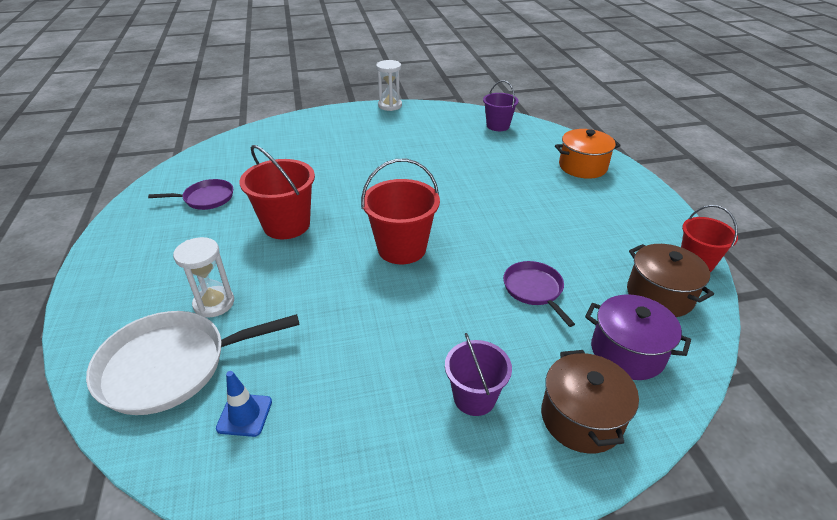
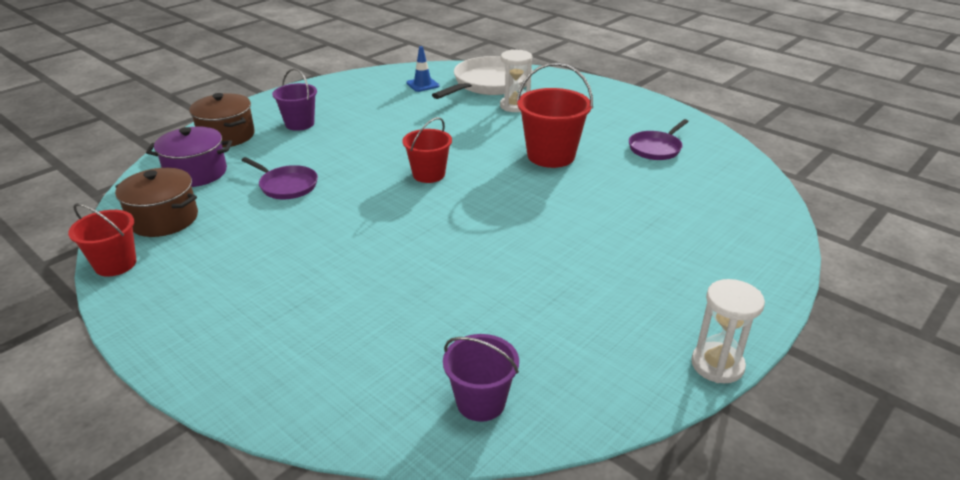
camera: 145 degrees right, 5 degrees down
(402, 248) = (428, 174): red bucket -> red bucket, size x0.65
(582, 167) = (280, 360): orange pot -> none

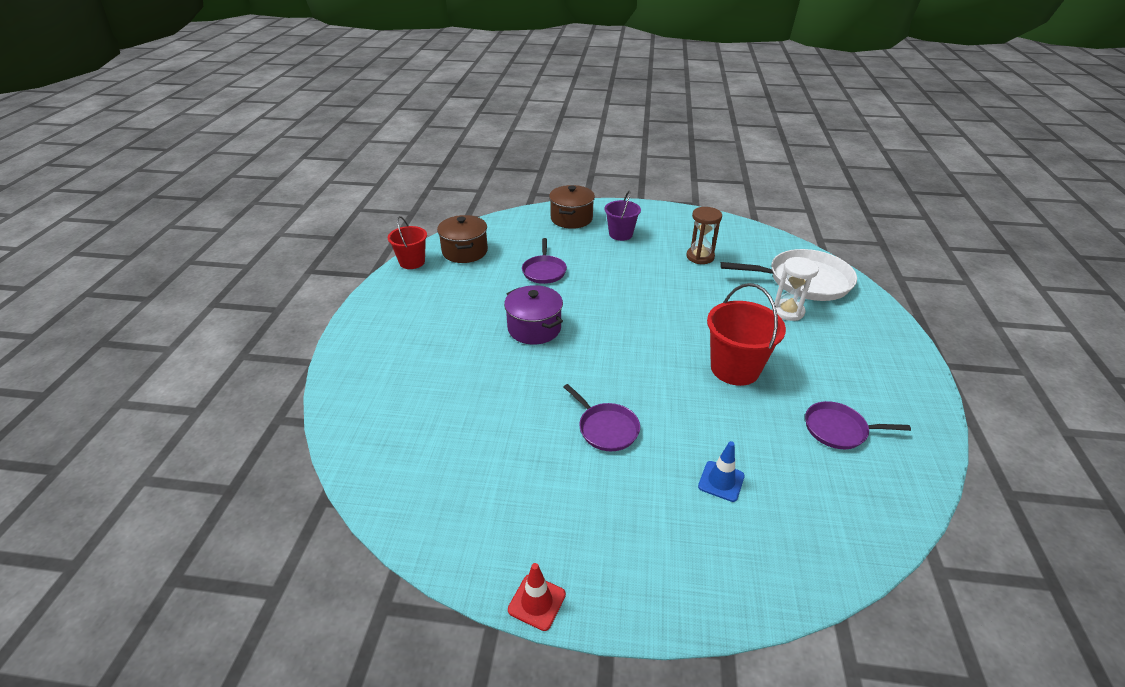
camera: 55 degrees right, 5 degrees up
(196, 173) = (520, 233): purple pot -> purple pot (534, 328)
(395, 106) = (700, 257): none -> brown hourglass
(422, 84) = (750, 251): blue traffic cone -> blue traffic cone (721, 481)
(428, 174) = (627, 320): red bucket -> none
(481, 402) = (399, 473): purple bucket -> none
(553, 244) = (606, 428): none -> purple pan
(717, 365) = (537, 602): white hourglass -> red traffic cone

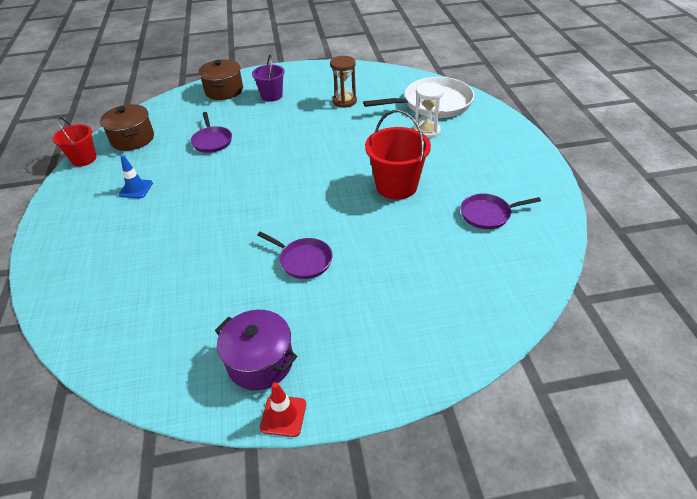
camera: 15 degrees left, 5 degrees up
(534, 328) = (217, 192): purple pot -> purple pot (260, 362)
(721, 481) = (408, 278): blue traffic cone -> blue traffic cone (136, 189)

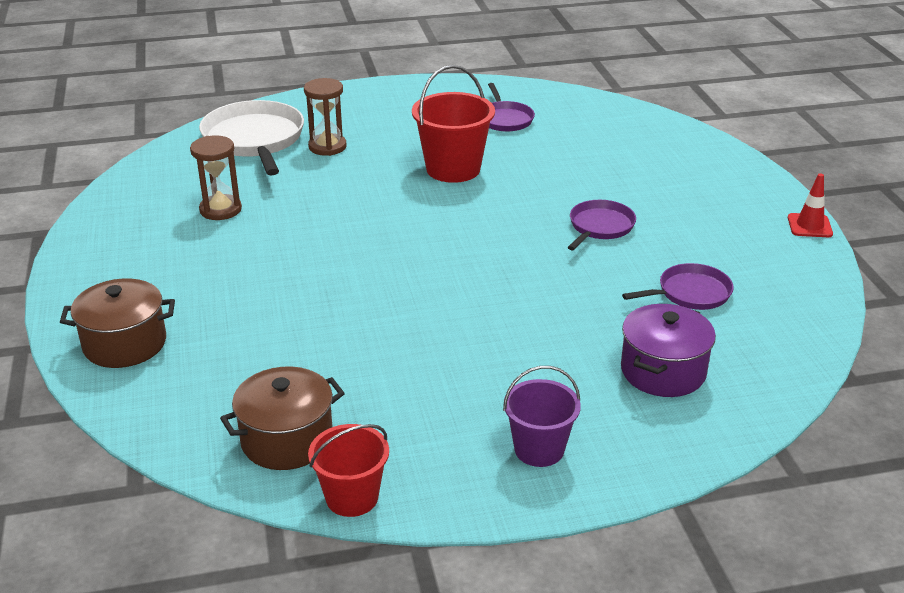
camera: 95 degrees left, 10 degrees down
(136, 189) = (456, 399): blue traffic cone -> none
(212, 141) = (316, 333): purple pan -> purple pan (690, 293)
(260, 362) = (756, 243): purple pot -> purple pot (663, 371)
(272, 96) = (171, 283): purple bucket -> purple bucket (539, 449)
(427, 131) = (327, 147): white hourglass -> brown hourglass

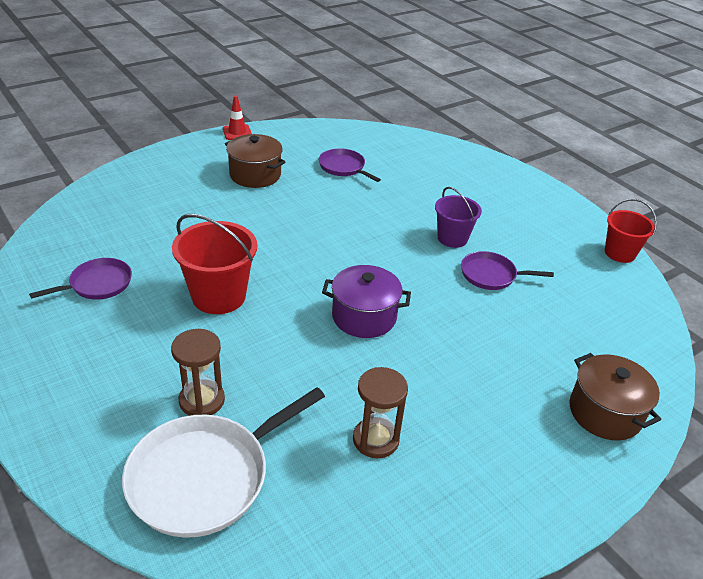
camera: 115 degrees left, 5 degrees up
(287, 440) = (607, 290): brown pot -> brown pot (255, 175)
(539, 449) = (525, 201): purple bucket -> purple bucket (452, 238)
(600, 226) = (281, 207): purple pan -> purple pan (491, 275)
(663, 371) = (428, 171): purple pot -> purple pot (364, 317)

